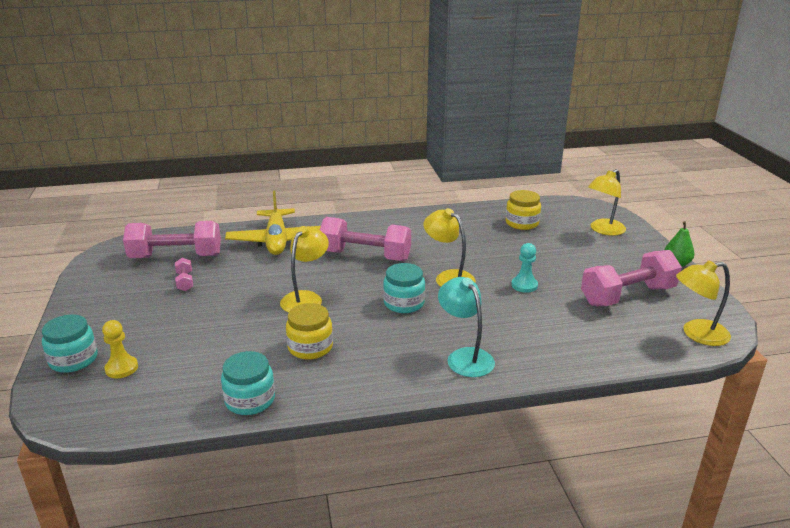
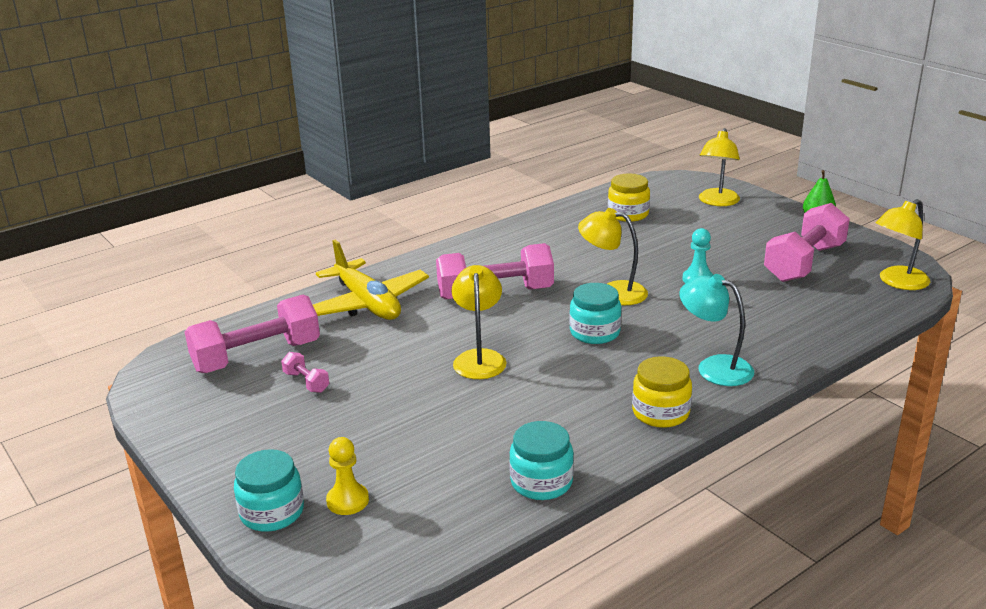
camera: 25 degrees left, 0 degrees up
(310, 347) = (545, 408): yellow jar -> yellow jar (660, 412)

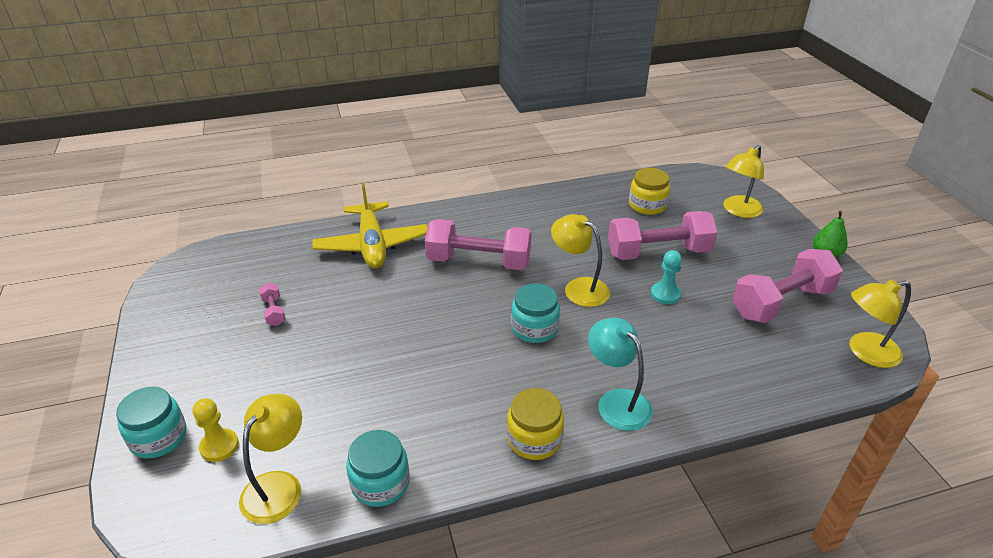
camera: 20 degrees right, 10 degrees up
(257, 356) = (257, 275): pink dumbbell -> pink dumbbell (658, 252)
(479, 358) = (420, 327): yellow lamp -> yellow lamp (278, 486)

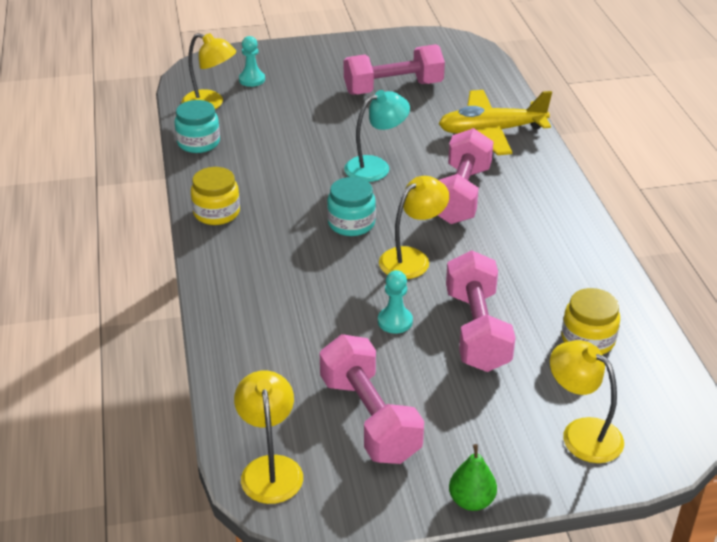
camera: 95 degrees right, 0 degrees up
(159, 437) = (266, 58): turquoise jar -> none
(219, 446) = (252, 80): yellow pawn -> turquoise pawn
(274, 311) = (393, 88): pink dumbbell -> pink dumbbell, size x2.29
(617, 401) = (245, 262): turquoise lamp -> turquoise lamp (376, 166)

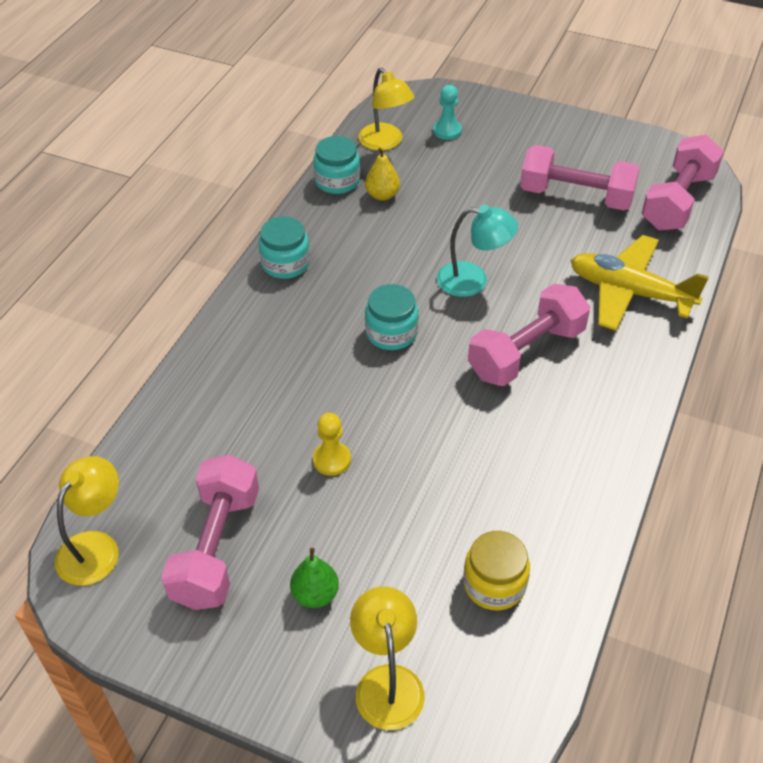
camera: 35 degrees right, 10 degrees up
(216, 213) = (285, 263): yellow jar -> turquoise jar
(246, 139) = (382, 195): none -> yellow pear
(395, 321) = (331, 460): turquoise pawn -> yellow pawn
(412, 258) = (411, 400): yellow lamp -> none
(471, 501) = (221, 686): green pear -> green pear (315, 594)
(477, 330) = (396, 512): pink dumbbell -> pink dumbbell (677, 201)

